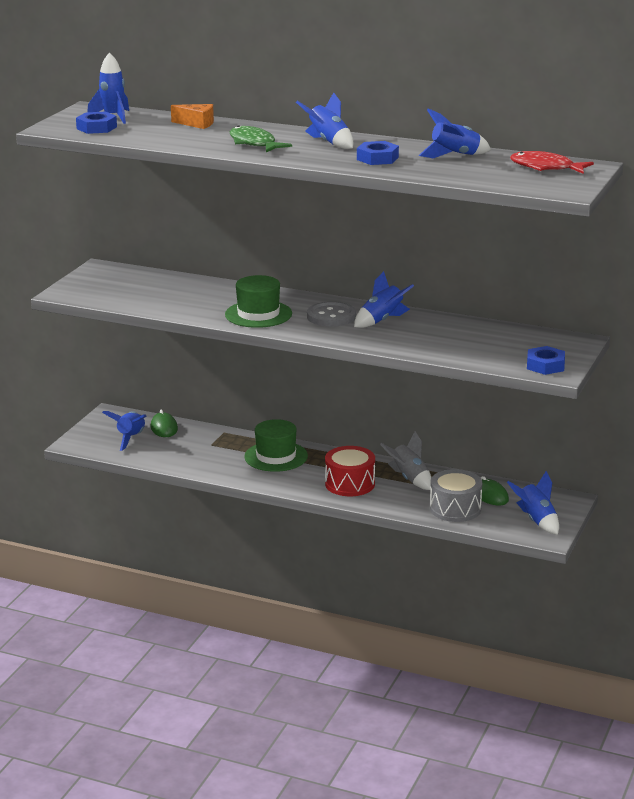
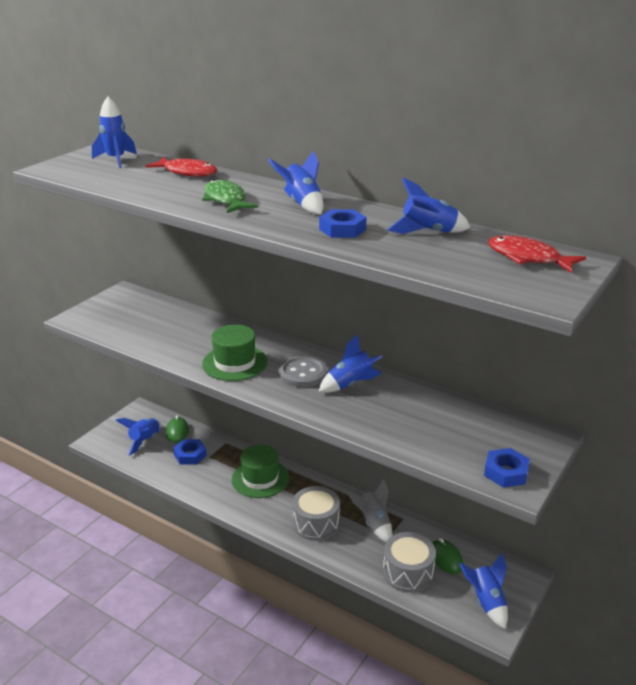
camera: 10 degrees right, 5 degrees up
(96, 128) = (90, 170): blue nut -> blue nut (190, 455)
(197, 124) = (187, 172): orange cheese -> red fish
(350, 484) = (316, 523): red drum -> grey drum

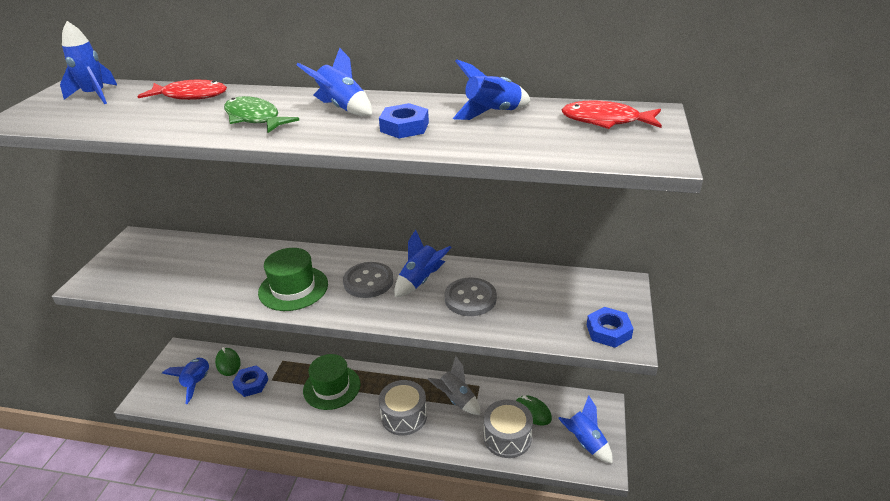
camera: 20 degrees left, 5 degrees up
(388, 410) = (470, 298): none -> grey button

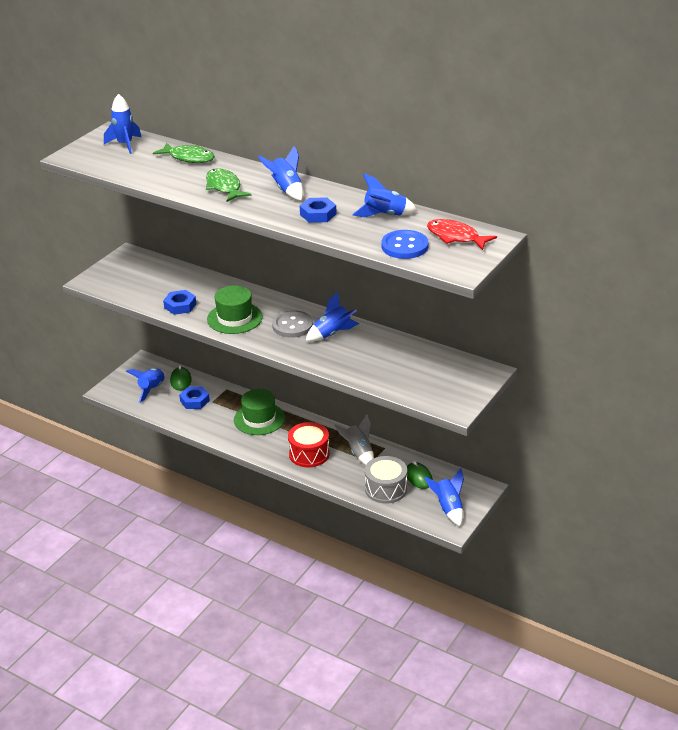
camera: 20 degrees right, 0 degrees up
(190, 96) = (189, 158): red fish -> green fish
(404, 416) = (309, 454): grey drum -> red drum
(470, 298) = (362, 354): grey button -> none
(553, 143) = (404, 246): none -> blue button
(608, 331) = (449, 399): blue nut -> blue nut (180, 306)

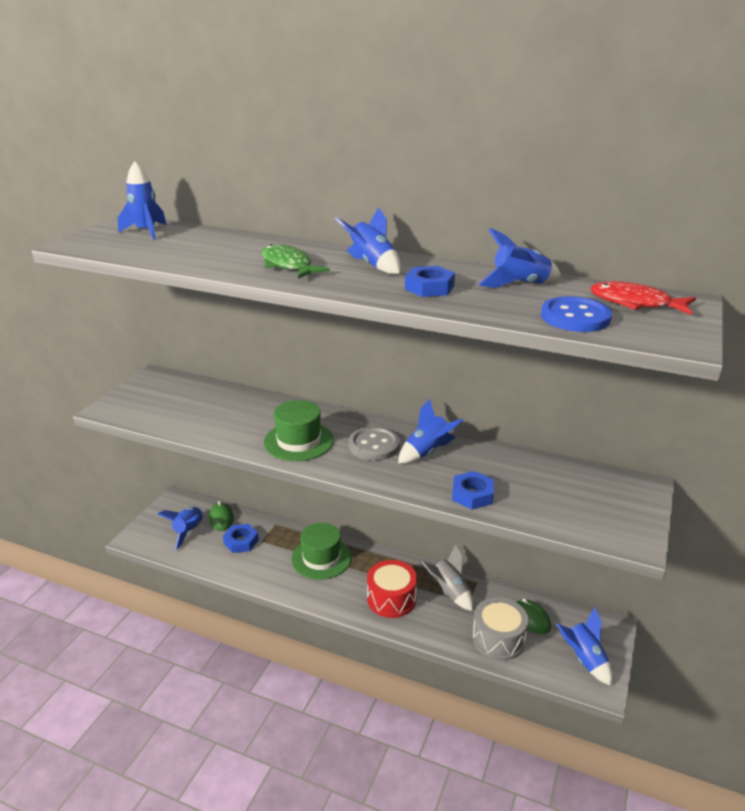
camera: 10 degrees left, 5 degrees down
(180, 306) = (226, 430): blue nut -> blue nut (472, 495)
(189, 158) = (232, 240): green fish -> none

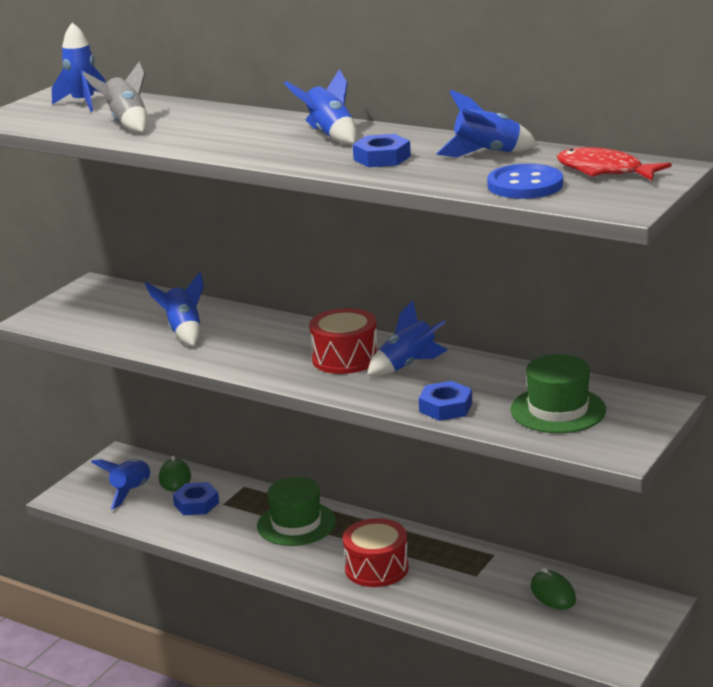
camera: 10 degrees right, 5 degrees down
(288, 265) = (234, 137): green fish -> none
(298, 441) = (255, 353): green hat -> green hat (558, 410)
(374, 445) = (345, 358): grey button -> red drum
(449, 592) = (454, 564): grey rocket -> grey rocket (127, 124)
(498, 639) = (502, 612): grey drum -> none
(584, 659) = (607, 636): blue rocket -> blue rocket (184, 332)

